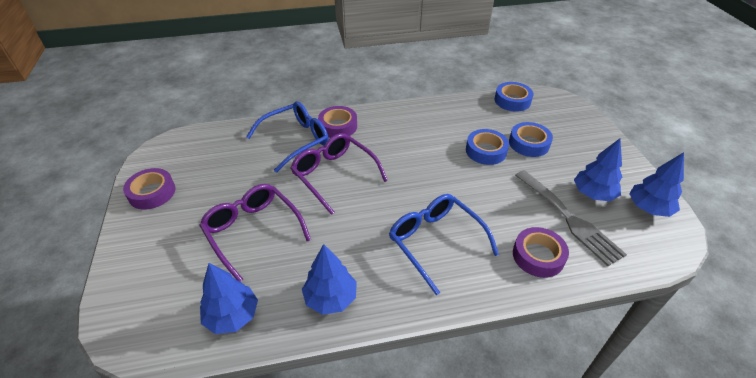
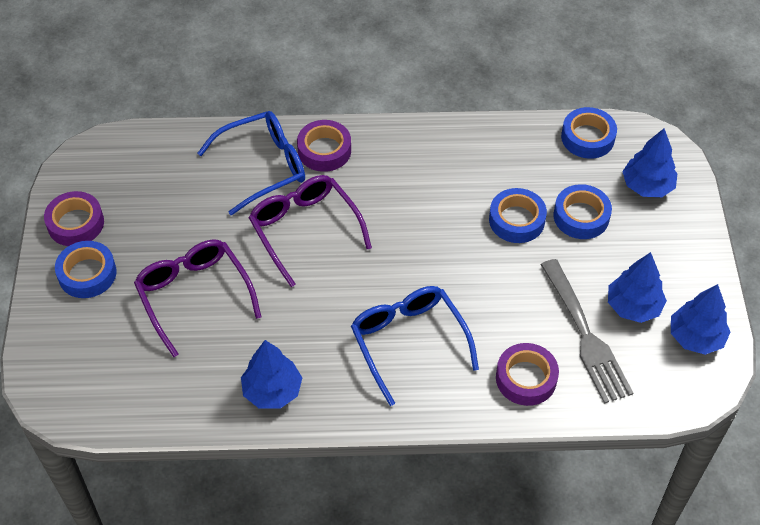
camera: 10 degrees right, 10 degrees up
(161, 227) = (87, 274): none -> blue tape
(232, 316) = (163, 394): blue tree -> blue tree (647, 186)

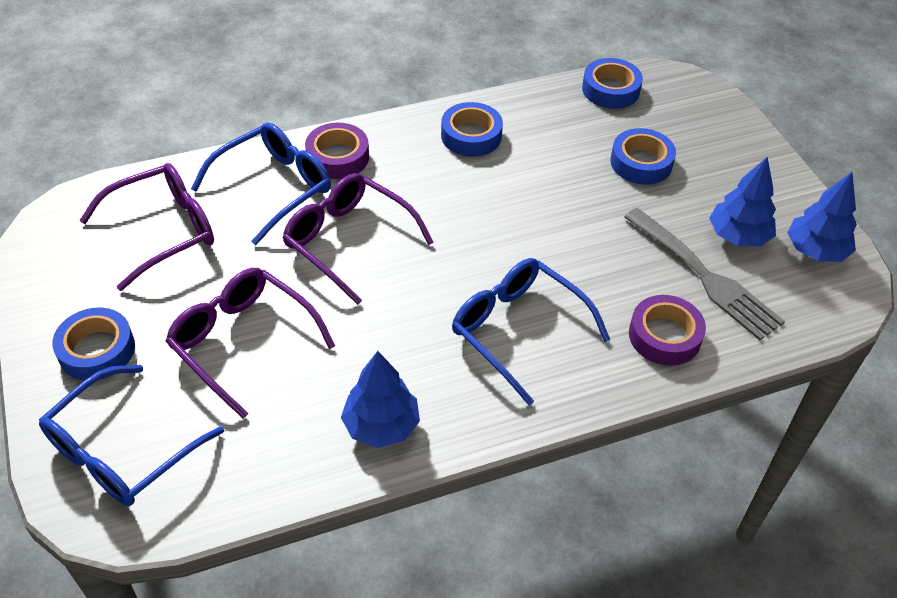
camera: 20 degrees left, 5 degrees down
(75, 223) = (63, 297): purple tape -> none
(82, 358) = (122, 450): none -> blue glasses
(165, 185) = (163, 231): none -> purple glasses
(516, 220) = (577, 180): blue tape -> blue tape (471, 136)
(647, 186) = (691, 121): blue tree -> none

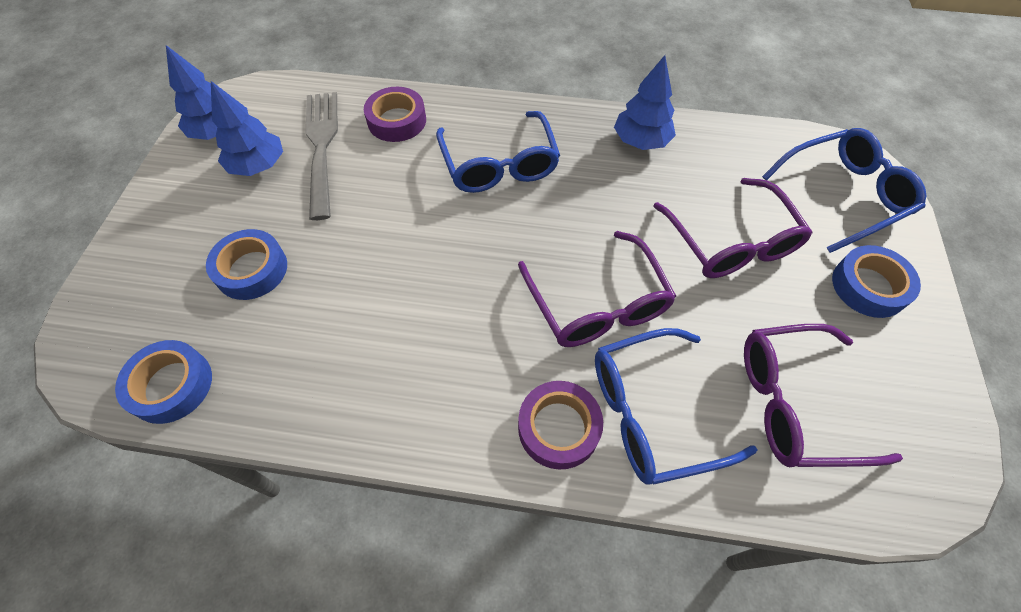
camera: 150 degrees left, 10 degrees up
(471, 136) = (386, 388): blue tape -> none

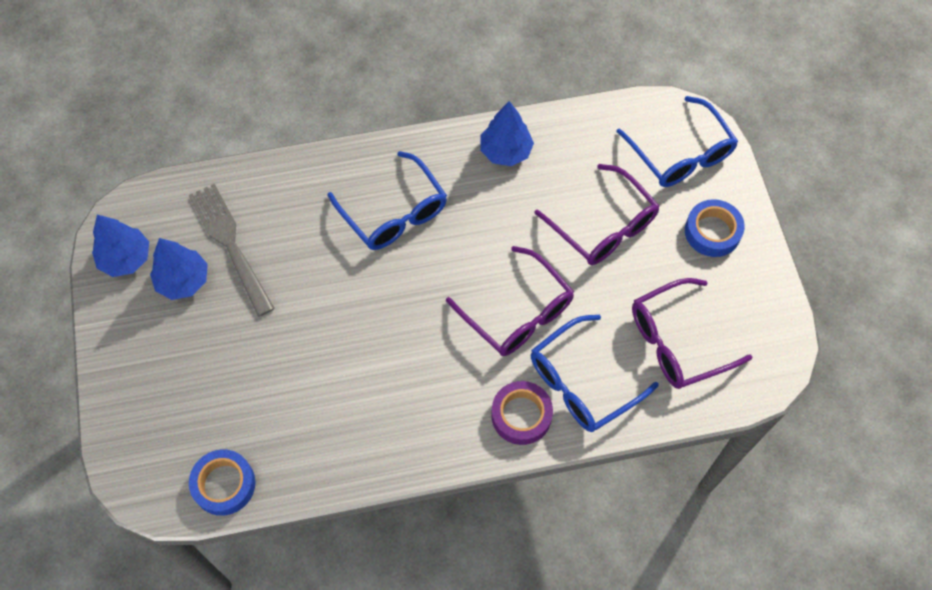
camera: 20 degrees left, 5 degrees up
(251, 269) = (233, 375): blue tape -> none
(397, 120) = (284, 196): purple tape -> none
(844, 195) = (680, 154): blue glasses -> blue glasses turned 105 degrees clockwise

